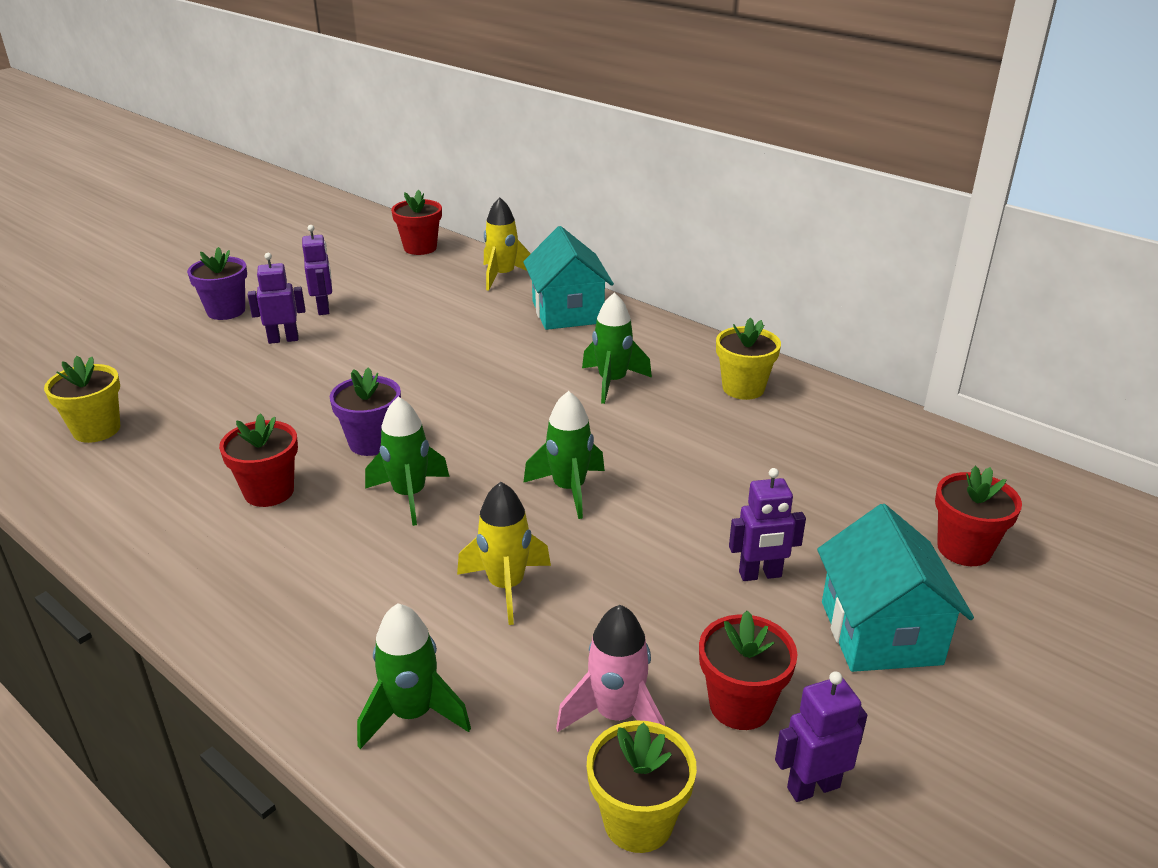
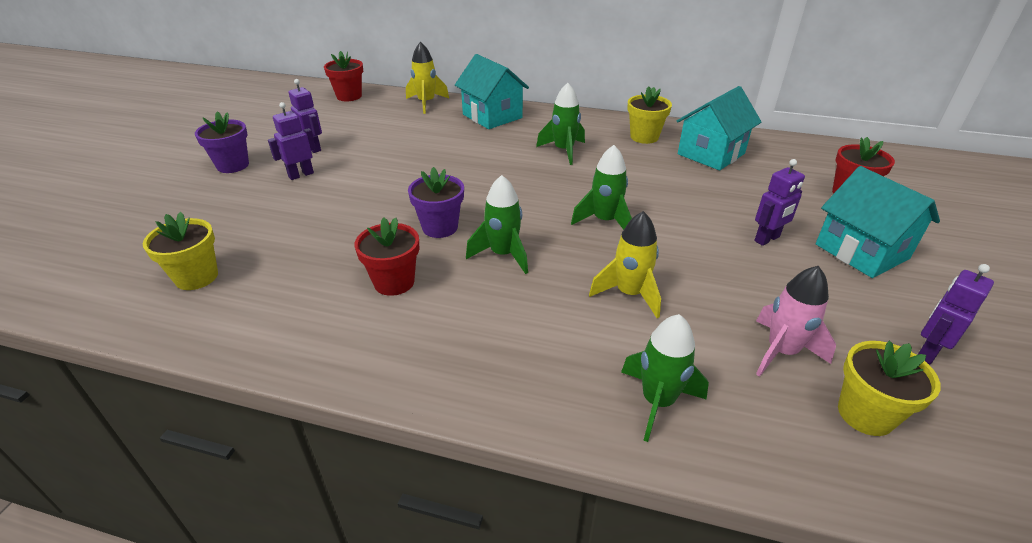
camera: 25 degrees left, 5 degrees up
(740, 705) = (840, 319): red flower pot -> none
(814, 436) = (711, 154): none -> turquoise house

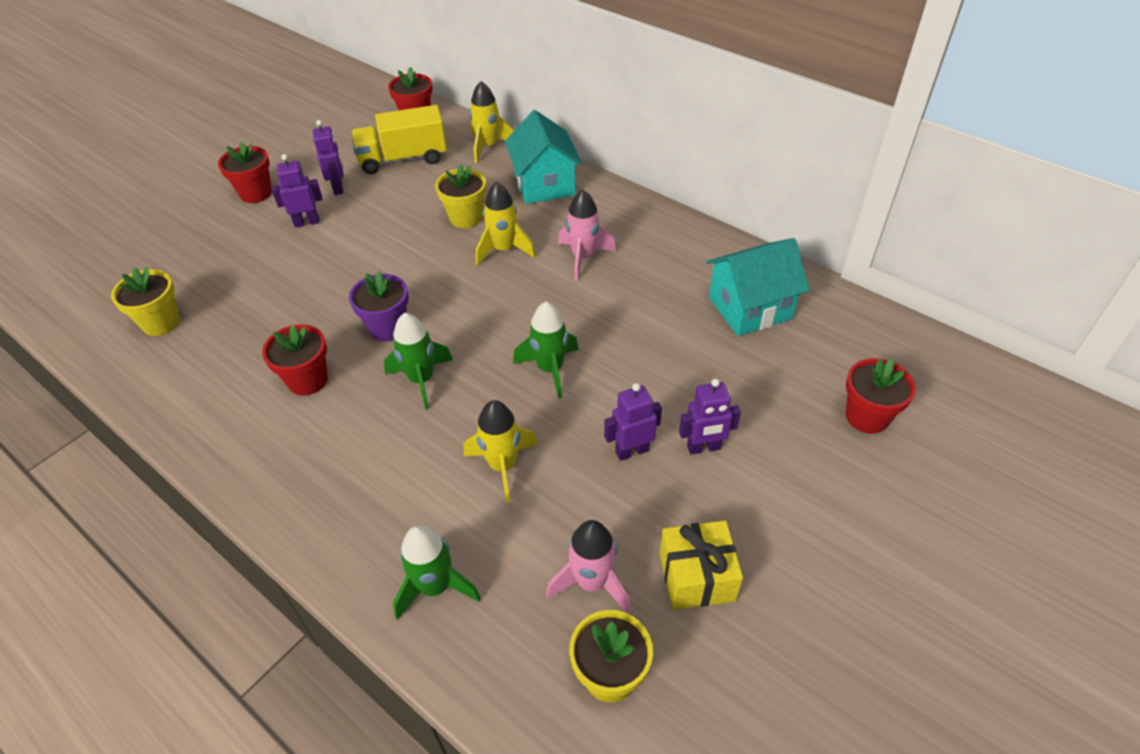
camera: 25 degrees right, 10 degrees up
(233, 165) = (256, 193): purple flower pot -> red flower pot
(359, 121) = (403, 159): none -> yellow truck
(496, 158) = (504, 250): none -> yellow rocket
(563, 151) = (583, 258): green rocket -> pink rocket
(644, 137) = (692, 260): yellow flower pot -> yellow flower pot (465, 218)
(851, 320) = (696, 576): none -> yellow gift
(861, 251) = (797, 499): turquoise house -> none
(927, 352) = (741, 641): purple robot -> purple robot (632, 451)

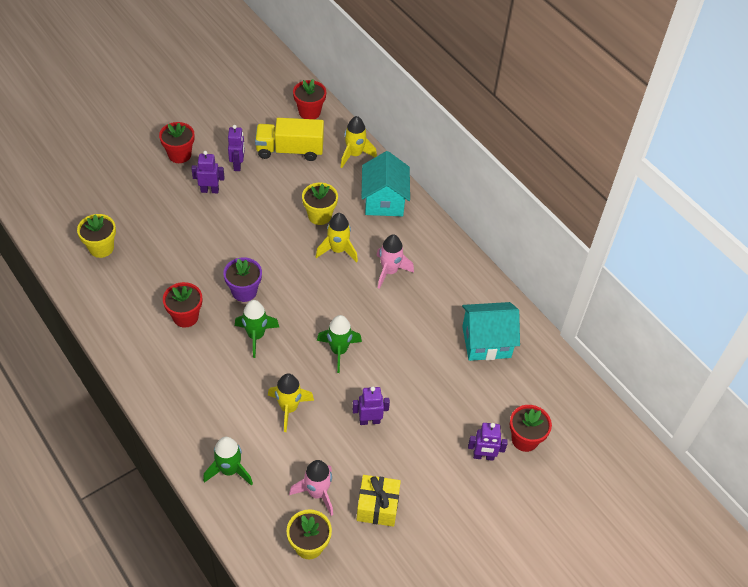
camera: 10 degrees right, 5 degrees up
(704, 448) = (414, 431): purple robot -> purple robot (483, 456)

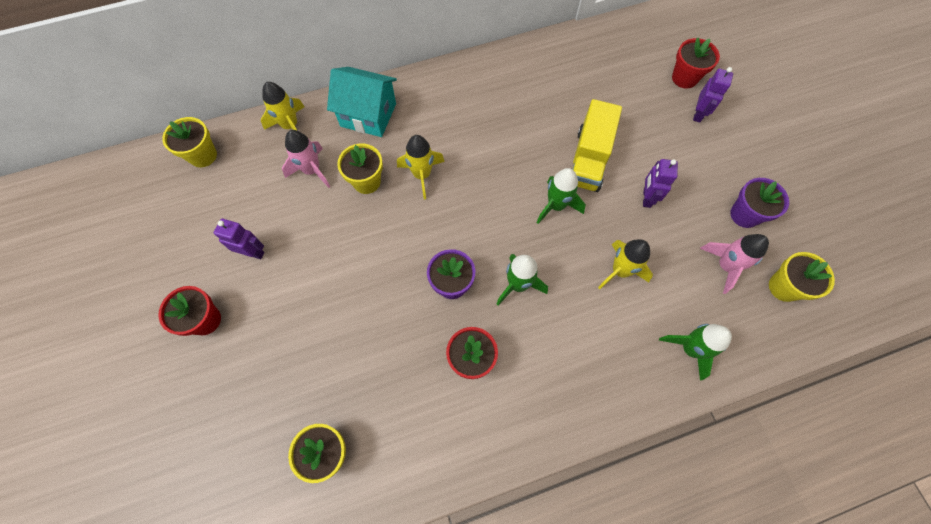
camera: 70 degrees left, 15 degrees up
(209, 190) = (281, 294): purple robot -> none
(290, 150) = (254, 190): yellow truck -> yellow truck (588, 159)
(309, 112) = (203, 155): red flower pot -> yellow flower pot
(377, 506) = (744, 215): yellow gift -> purple flower pot
(389, 271) = (465, 134): pink rocket -> pink rocket (312, 170)
(486, 342) = (572, 76): turquoise house -> none

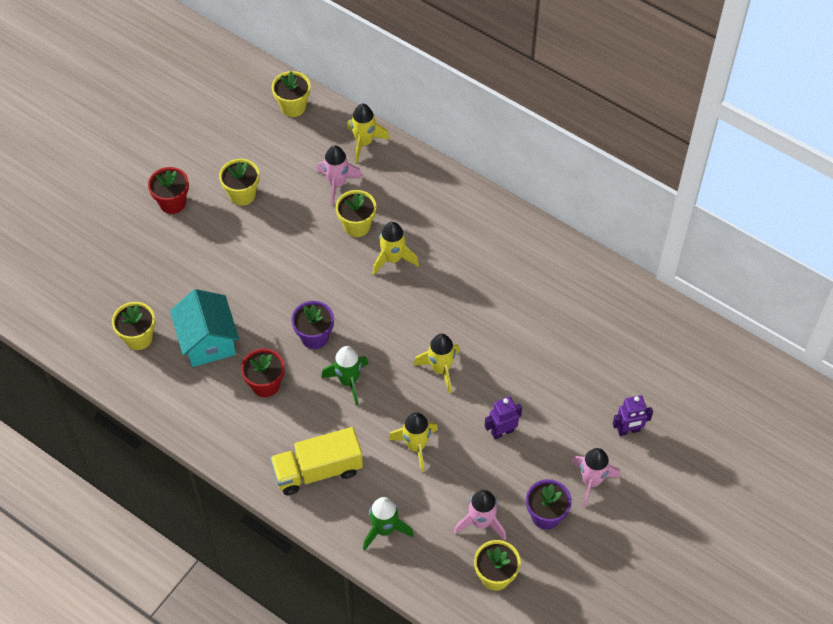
camera: 55 degrees right, 10 degrees down
(253, 252) = (242, 194): purple robot -> yellow flower pot
(368, 115) = (418, 187): turquoise house -> turquoise house (208, 341)
(556, 205) = (440, 369): green rocket -> yellow rocket
(588, 159) = (505, 368): yellow truck -> yellow truck (318, 470)
(684, 78) = (662, 399): red flower pot -> none
(730, 165) = (591, 481): none -> pink rocket

